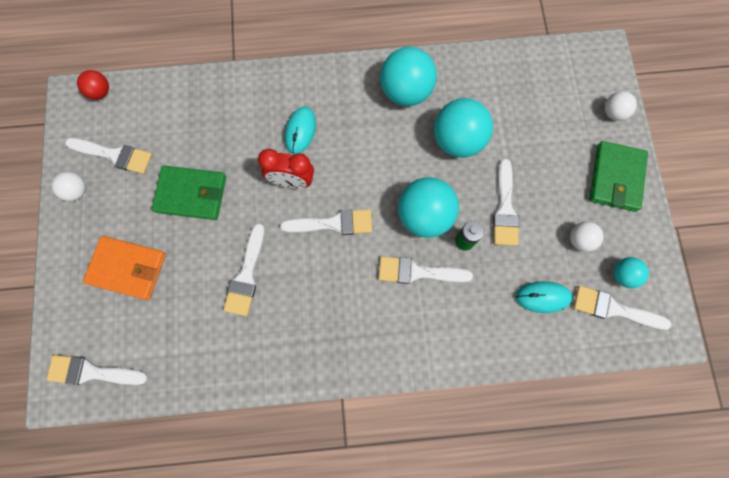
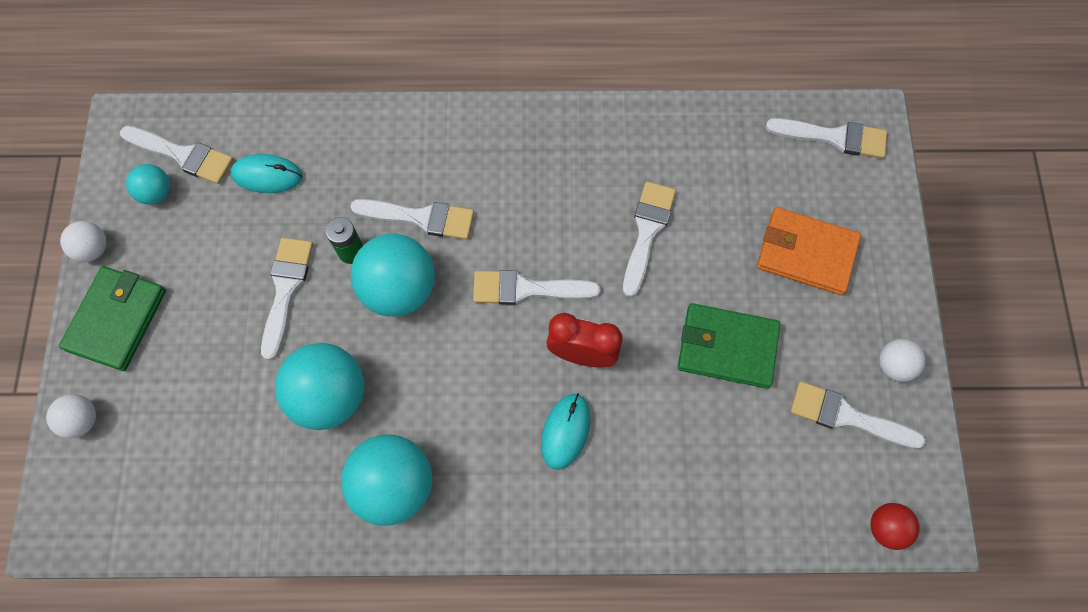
camera: 175 degrees left, 5 degrees down
(580, 240) = (196, 240): white ball -> white ball (93, 249)

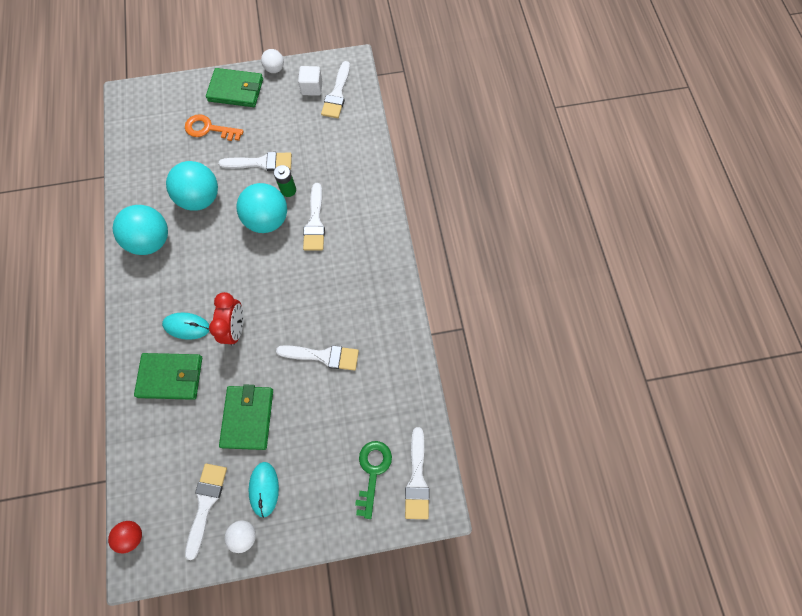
camera: 80 degrees right, 0 degrees up
(82, 420) = (180, 90): white ball -> none
(156, 193) = (312, 88): turquoise ball -> white cube
(188, 372) = (209, 129): none -> orange key
(267, 175) = (331, 137): turquoise mouse -> turquoise mouse (264, 489)
(527, 289) = (275, 289): white brush -> none
(647, 461) = (171, 377): none -> green wallet
(806, 253) = (321, 465): orange wallet -> none
(820, 189) = (372, 472): none -> green key

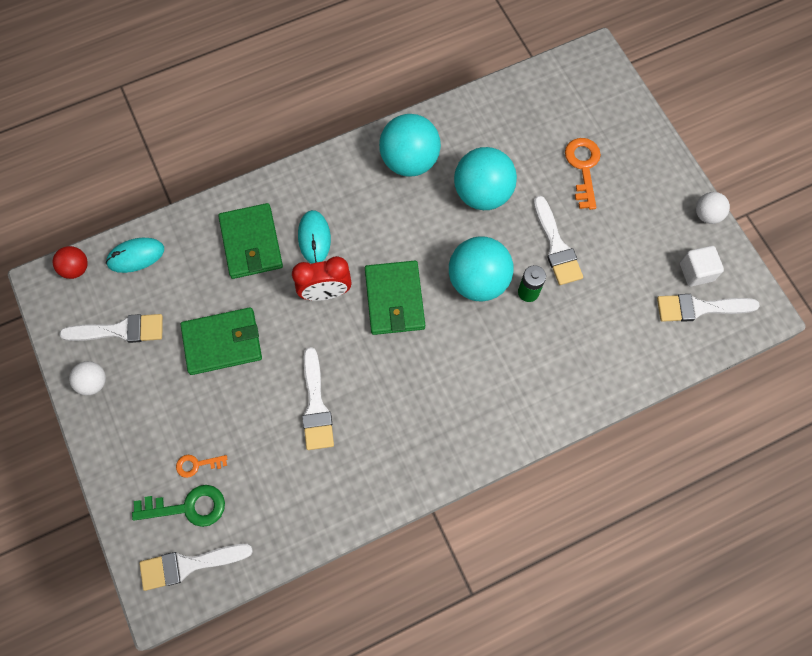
camera: 75 degrees right, 0 degrees up
(236, 90) = (654, 179): green wallet -> green wallet (394, 299)
(264, 489) = (146, 387): turquoise mouse -> turquoise mouse (136, 256)
(315, 222) = (493, 339): white brush -> none
(341, 457) = (197, 464): none -> orange key

